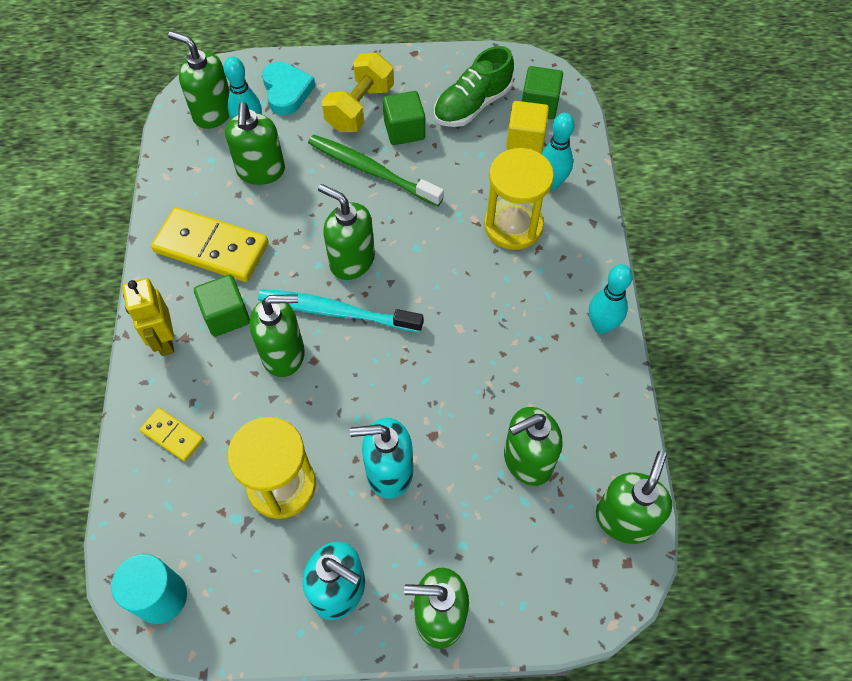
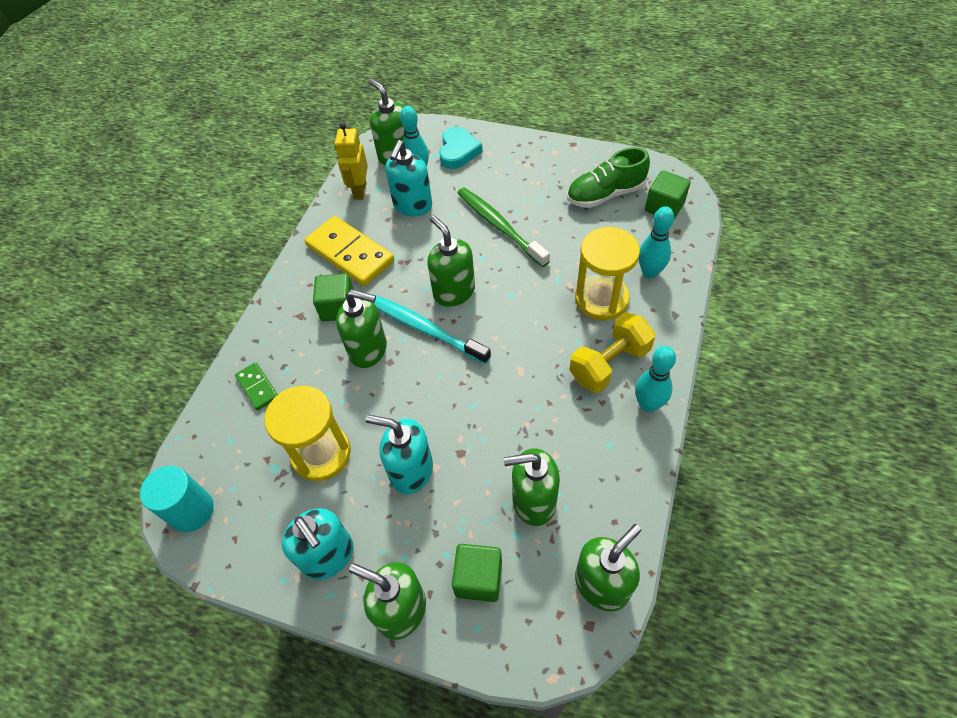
camera: 25 degrees right, 5 degrees down
(164, 340) = (284, 313): yellow robot -> yellow robot (359, 191)
(172, 435) = (257, 387): yellow domino -> green domino
(261, 171) = (412, 206): green soap dispenser -> turquoise soap dispenser
(360, 108) = (511, 176): yellow dumbbell -> yellow dumbbell (609, 364)
(404, 130) = (540, 201): green cube -> green cube (478, 578)
(525, 139) = (640, 232): yellow cube -> none

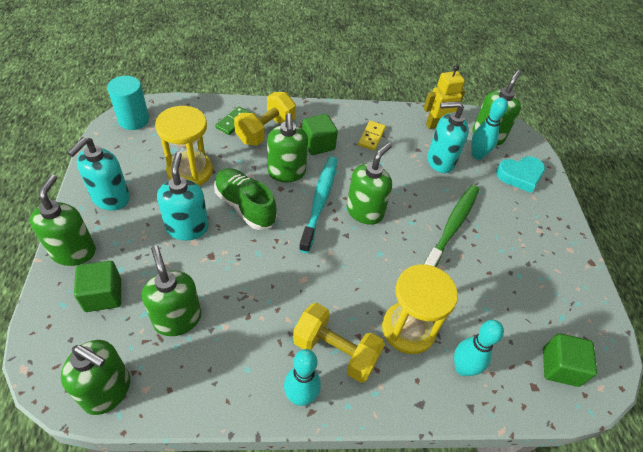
camera: 60 degrees right, 5 degrees down
(290, 356) = (265, 131): none -> yellow dumbbell
(350, 253) = (371, 137): yellow domino -> yellow domino, size x0.50
(605, 194) = (543, 305): green shoe -> green shoe (245, 206)

